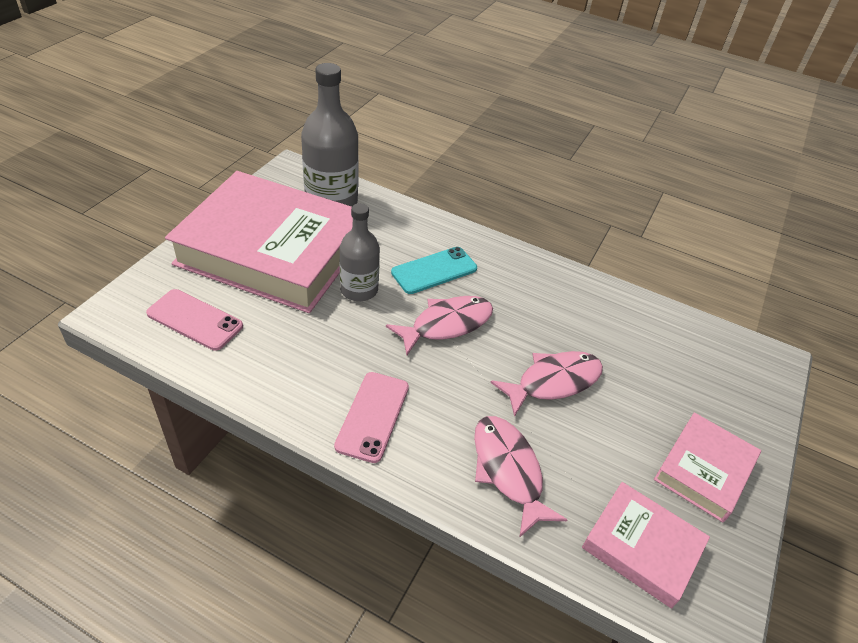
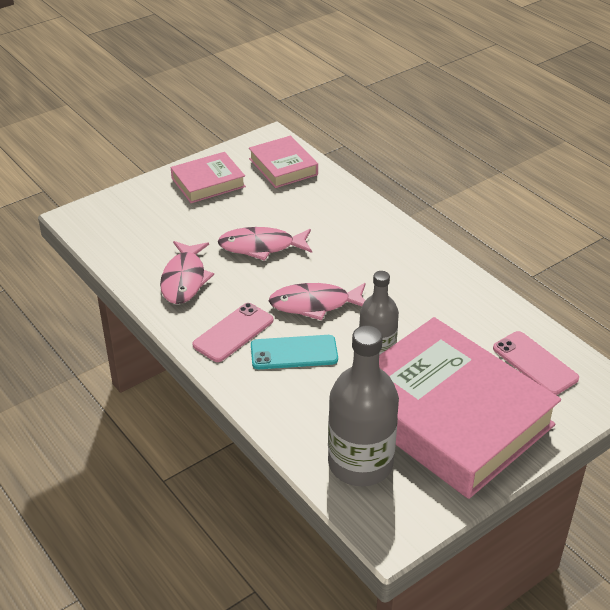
camera: 150 degrees left, 5 degrees down
(373, 416) = (409, 261): pink phone -> pink phone (233, 332)
(508, 470) = (334, 213): pink fish -> pink fish (184, 279)

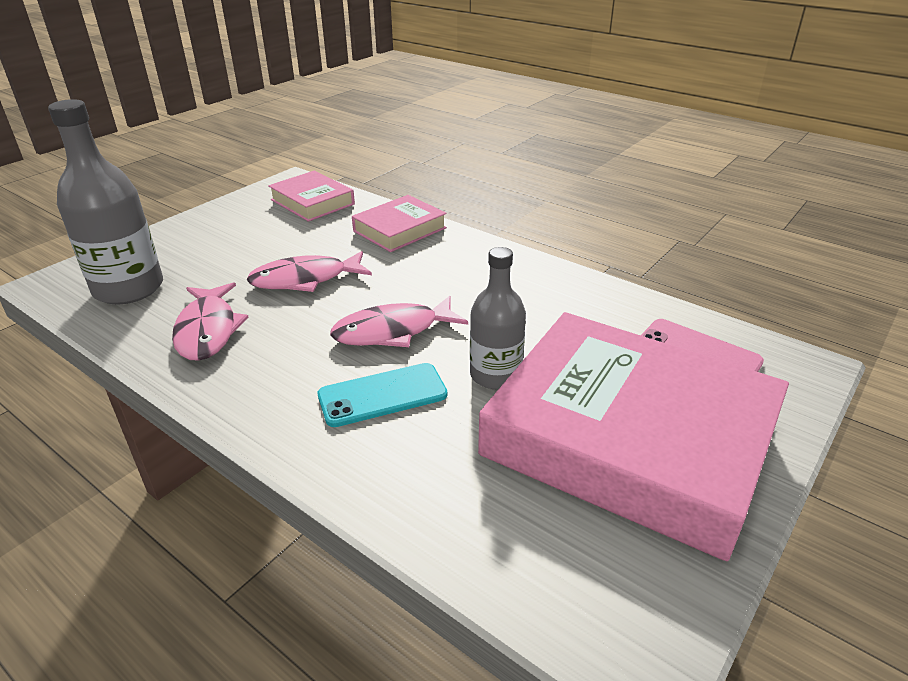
camera: 15 degrees left, 5 degrees down
(208, 182) = (225, 226): pink book -> pink book (399, 229)
(233, 332) = (289, 384): pink phone -> none
(360, 463) = (538, 540): grey bottle -> grey bottle (128, 288)

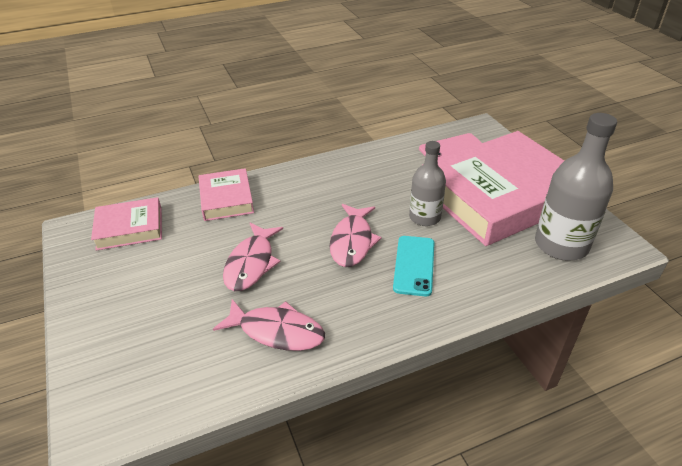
camera: 60 degrees left, 5 degrees up
(128, 288) = (164, 372): grey bottle -> grey bottle (561, 245)

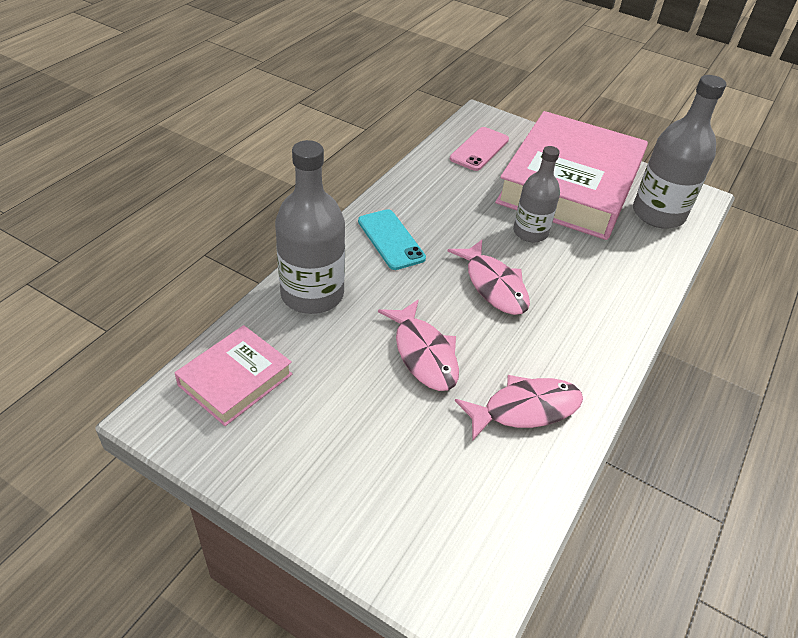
camera: 40 degrees left, 5 degrees up
(226, 199) = (312, 294): pink book -> grey bottle
(414, 265) = (570, 285): turquoise phone -> turquoise phone (391, 239)

